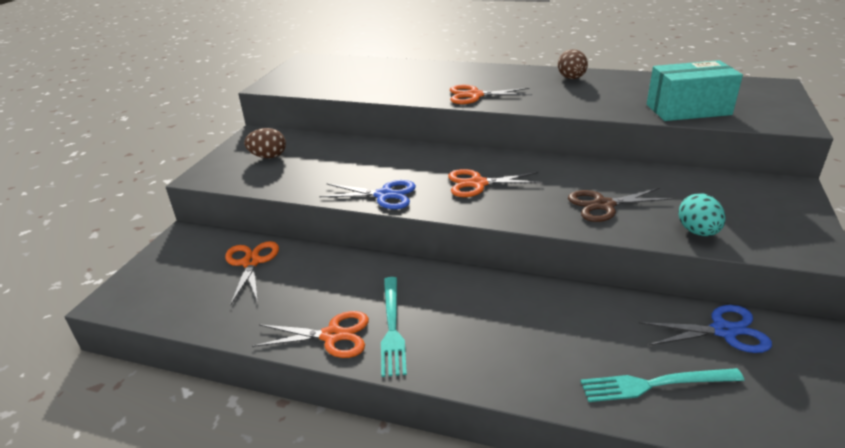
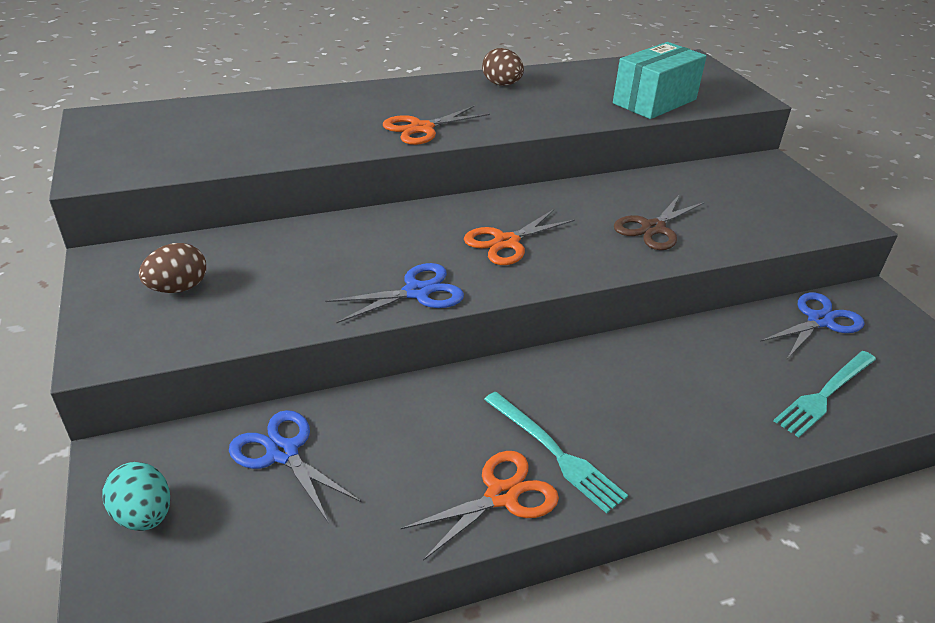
camera: 40 degrees left, 5 degrees up
(251, 262) = (283, 452): orange scissors -> blue scissors
(697, 232) = (754, 231): turquoise egg -> turquoise egg (144, 515)

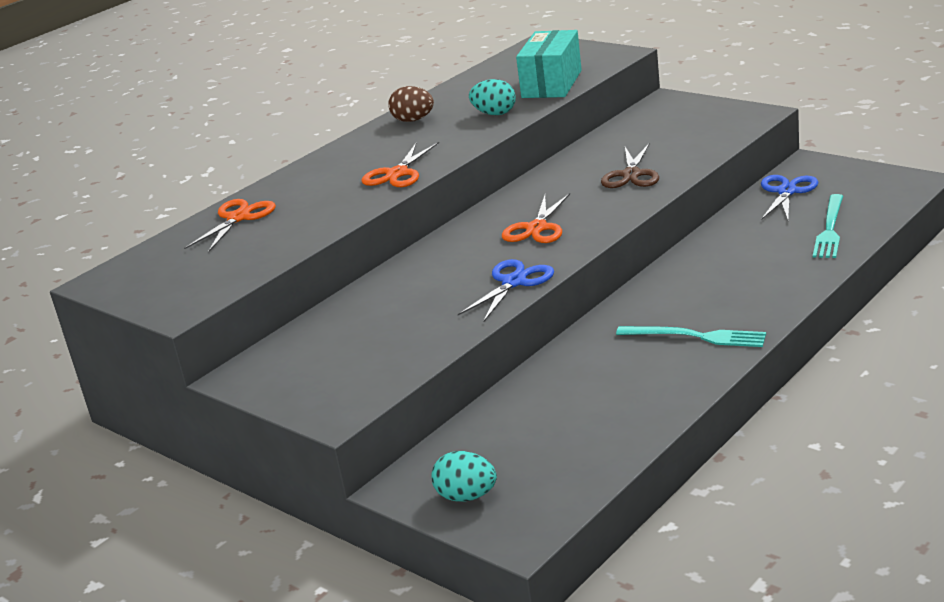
camera: 25 degrees left, 10 degrees down
(178, 288) = (329, 361): brown egg -> none
(283, 452) = (514, 425): blue scissors -> none
(502, 496) = (689, 371): orange scissors -> orange scissors (238, 218)
(571, 108) = (494, 114): none -> turquoise egg

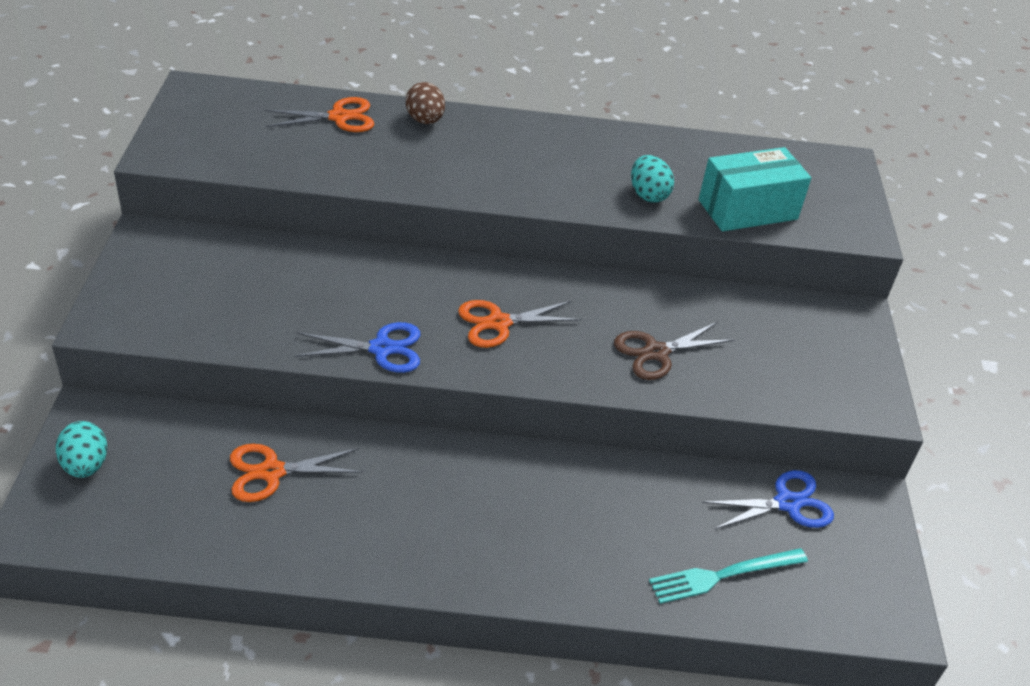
camera: 45 degrees right, 15 degrees up
(397, 174) = (475, 180): orange scissors -> orange scissors (271, 472)
(413, 120) = (598, 144): brown egg -> brown egg (425, 120)
(696, 337) = (428, 534): turquoise fork -> none

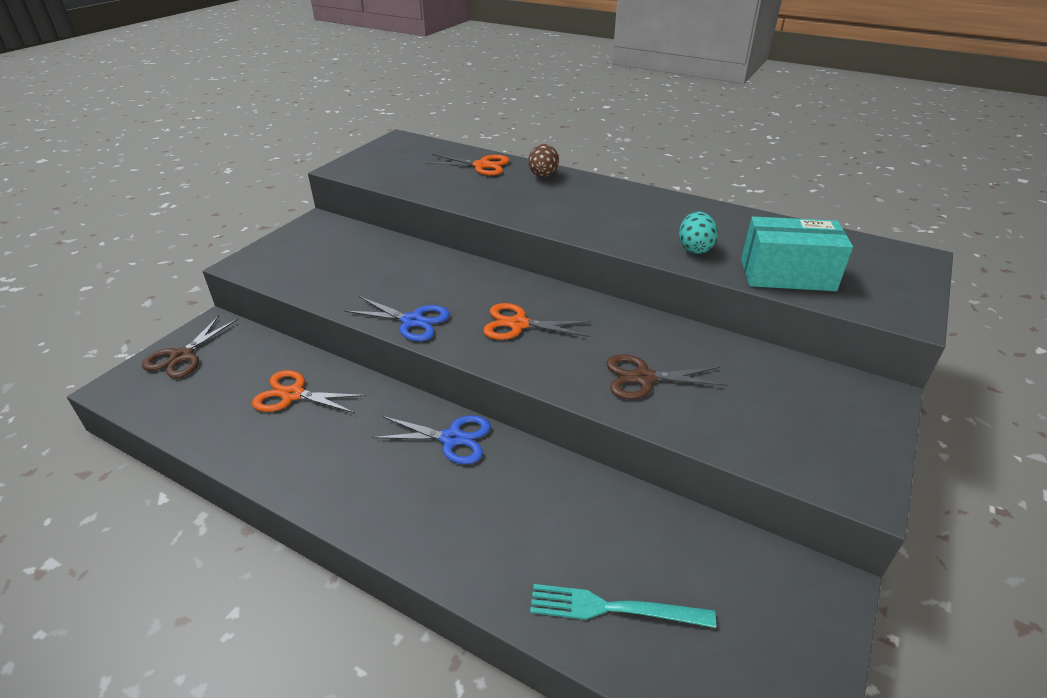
camera: 30 degrees right, 5 degrees down
(86, 465) = (182, 356): turquoise egg -> brown scissors
(787, 503) = (725, 559): blue scissors -> blue scissors (452, 439)

